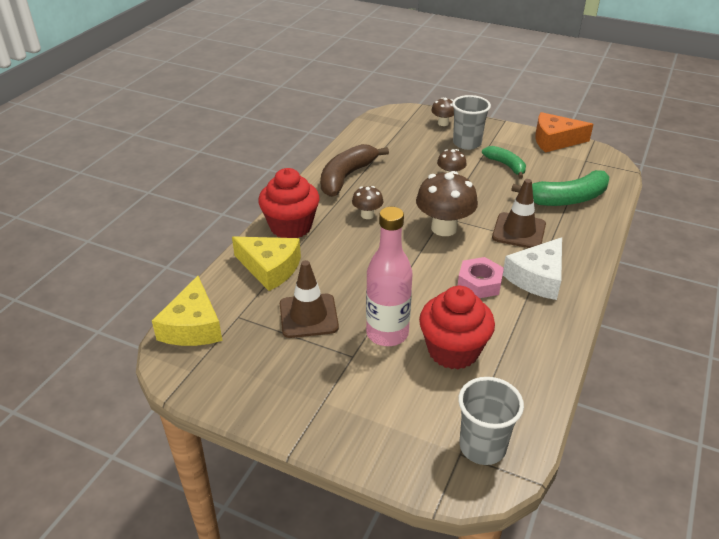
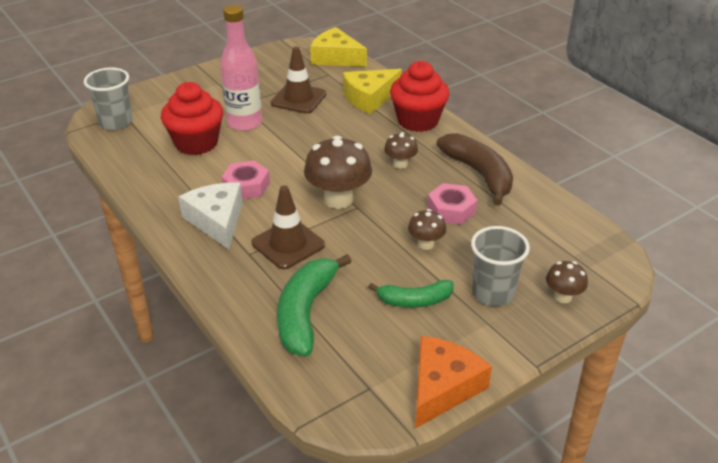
camera: 120 degrees right, 0 degrees up
(402, 177) = (451, 209): none -> pink nut

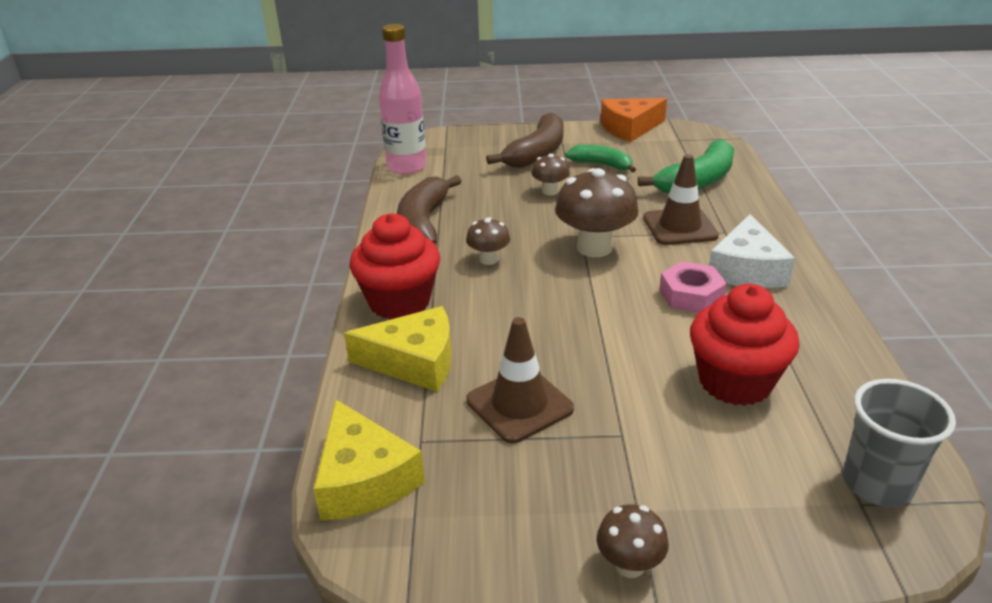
camera: 145 degrees left, 5 degrees down
(244, 123) = (639, 390): pink bottle -> pink bottle (406, 167)
(451, 209) = (493, 206): pink nut -> none
(493, 293) = (537, 153): grey cup -> brown banana
(563, 297) = (490, 139): brown mushroom -> brown mushroom (629, 565)

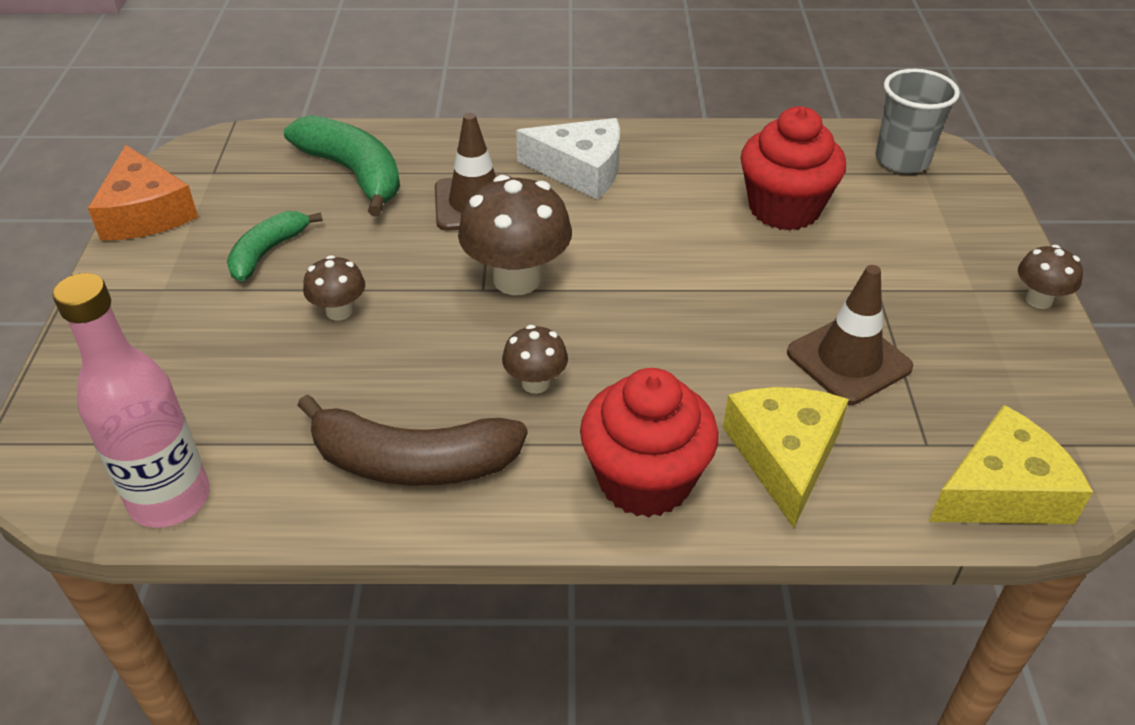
camera: 90 degrees left, 10 degrees up
(537, 153) = (191, 319): brown banana -> none
(691, 295) = (632, 215): pink nut -> none

